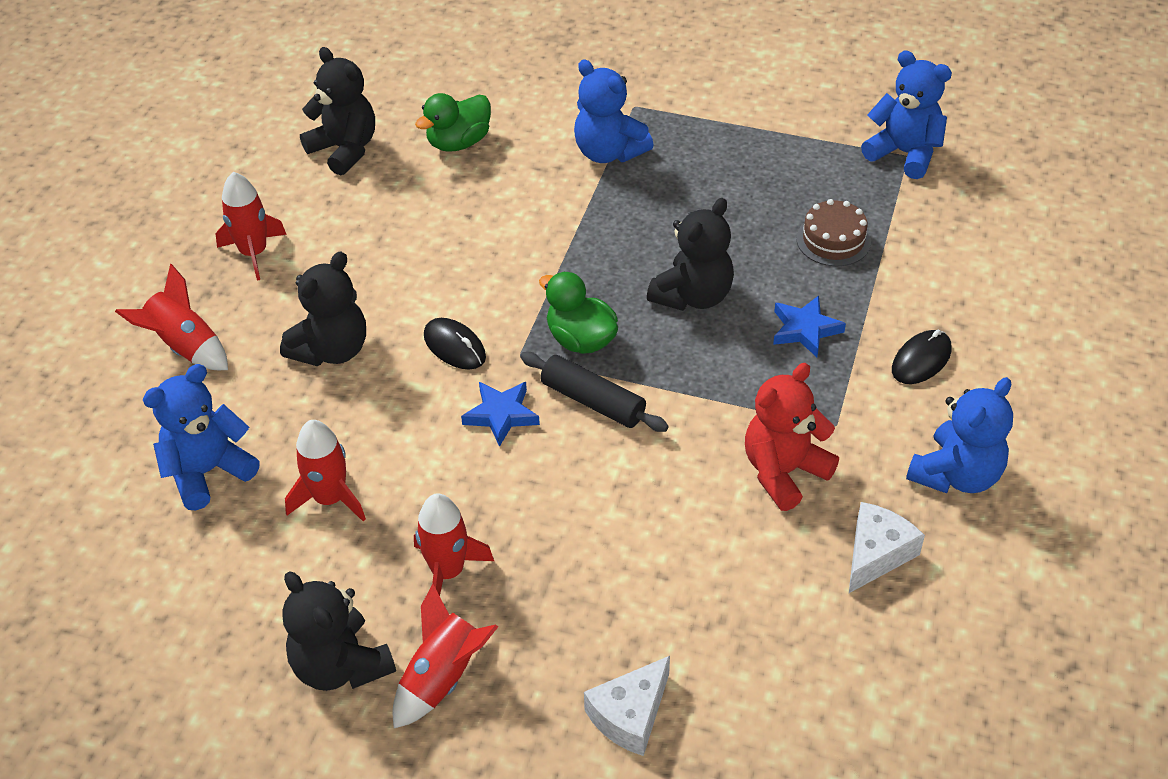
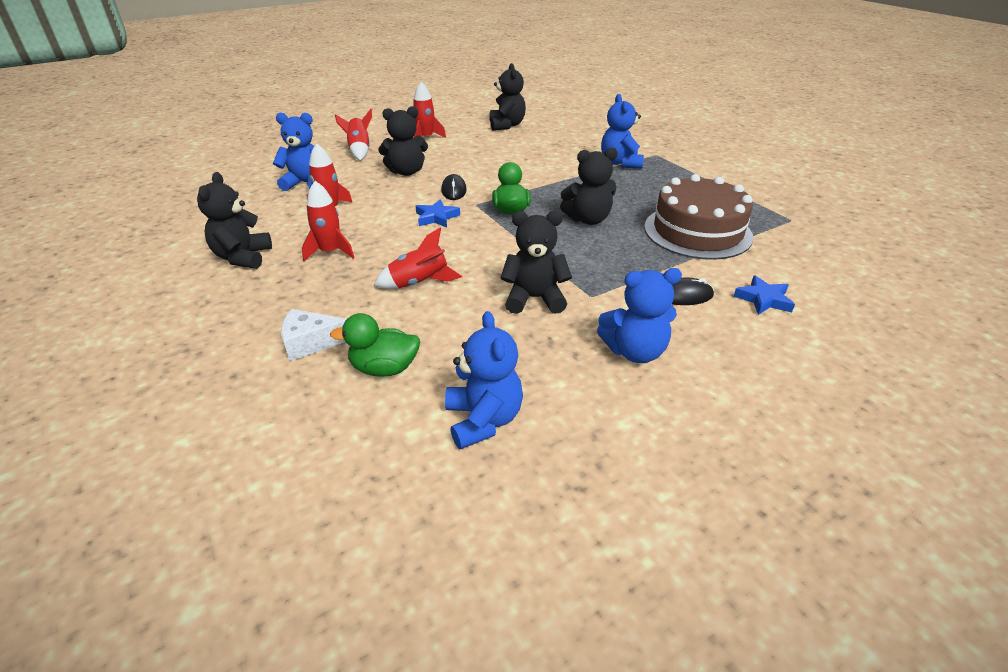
camera: 40 degrees right, 10 degrees down
(443, 677) = (268, 283): red rocket -> red rocket (419, 283)
(458, 142) = (556, 138): green duck -> green duck (384, 368)
(593, 401) = (482, 231): black rolling pin -> none
(784, 472) = (534, 298): red teddy bear -> black teddy bear
(805, 329) = (630, 255): blue star -> blue star (763, 299)
(833, 240) = (697, 231): brown cake -> brown cake, size x2.11
(876, 554) = (533, 357): white cheese -> none
(904, 153) = (790, 218): blue teddy bear -> blue teddy bear (483, 420)

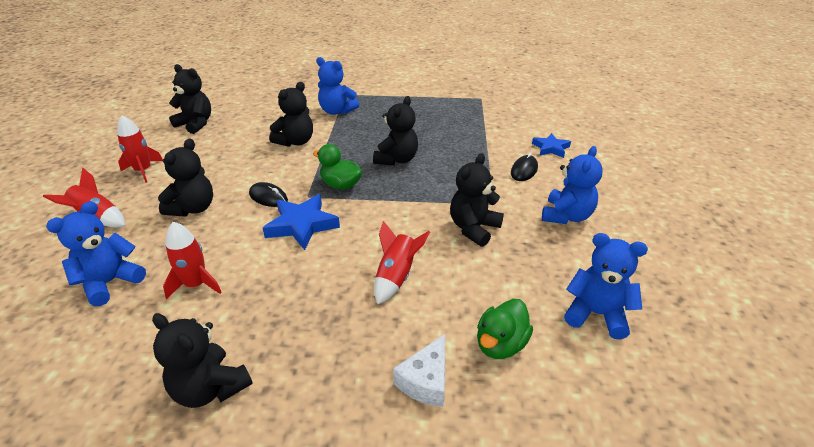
camera: 55 degrees left, 0 degrees up
(330, 252) = (281, 313): red rocket -> none
(436, 217) = (302, 225): blue star -> blue star, size x1.58
(543, 168) = (295, 142): none -> black teddy bear
(697, 231) = (459, 130): brown cake -> none

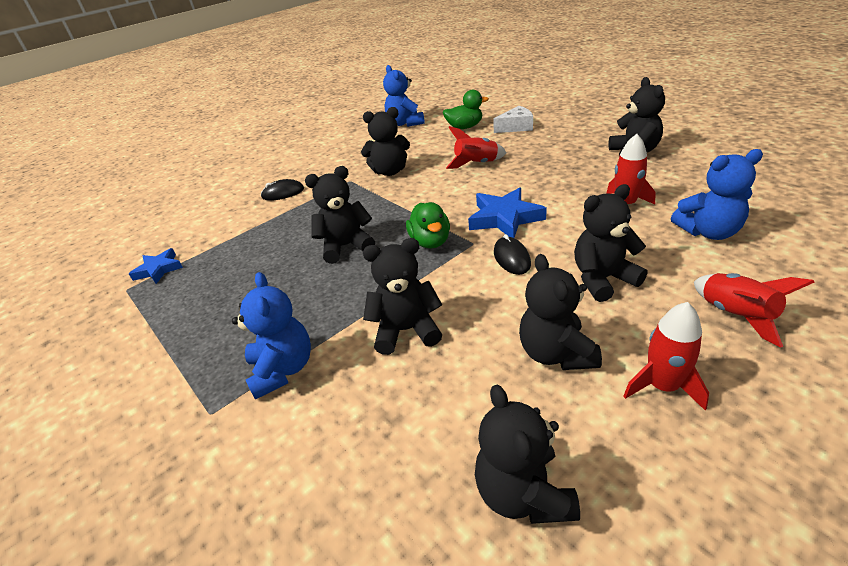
camera: 130 degrees left, 0 degrees up
(205, 163) = (556, 353): none -> black teddy bear
(550, 148) = (227, 201): blue star -> blue star (159, 269)
(566, 216) = (327, 158): blue teddy bear -> none

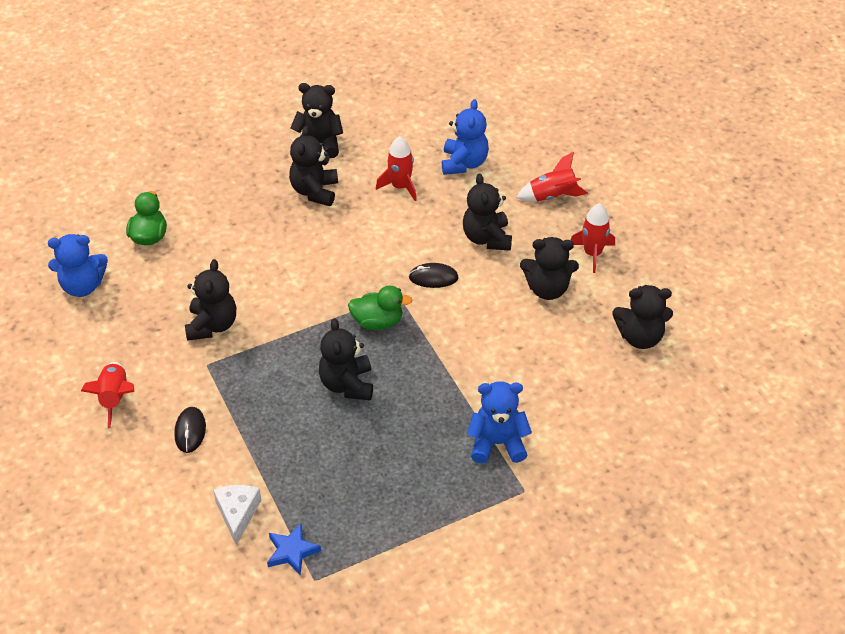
camera: 80 degrees left, 10 degrees up
(406, 330) = (488, 361): black teddy bear -> black teddy bear (315, 191)
(476, 164) = (253, 253): red rocket -> red rocket (115, 398)
(504, 218) = (372, 264): blue star -> none
(516, 127) = (189, 197): white cheese -> white cheese (237, 514)

